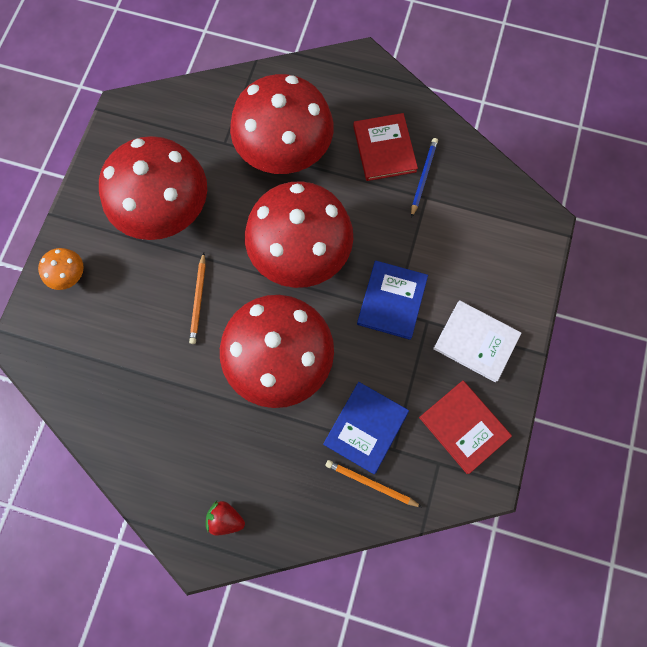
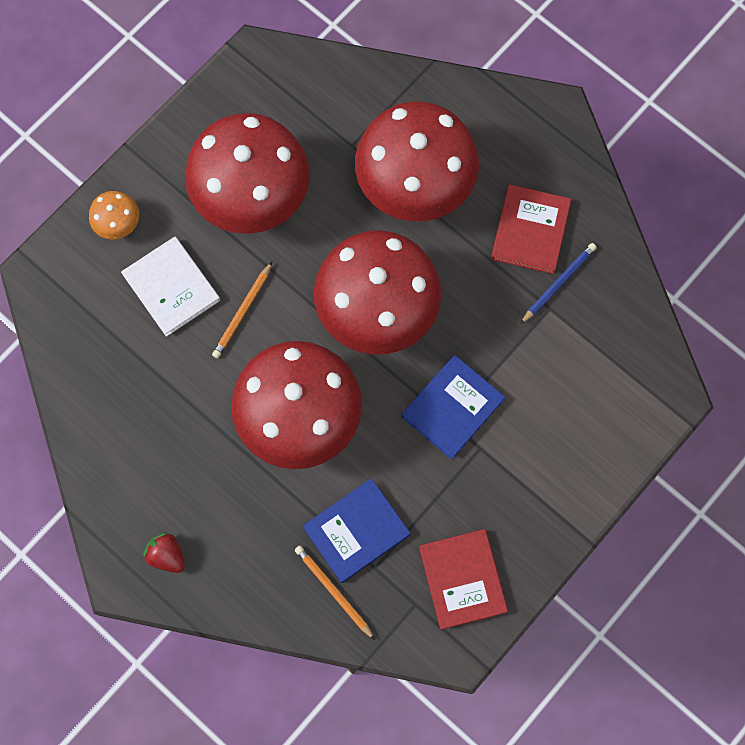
camera: 25 degrees right, 0 degrees up
(476, 341) = (523, 494): white book -> white book (171, 287)

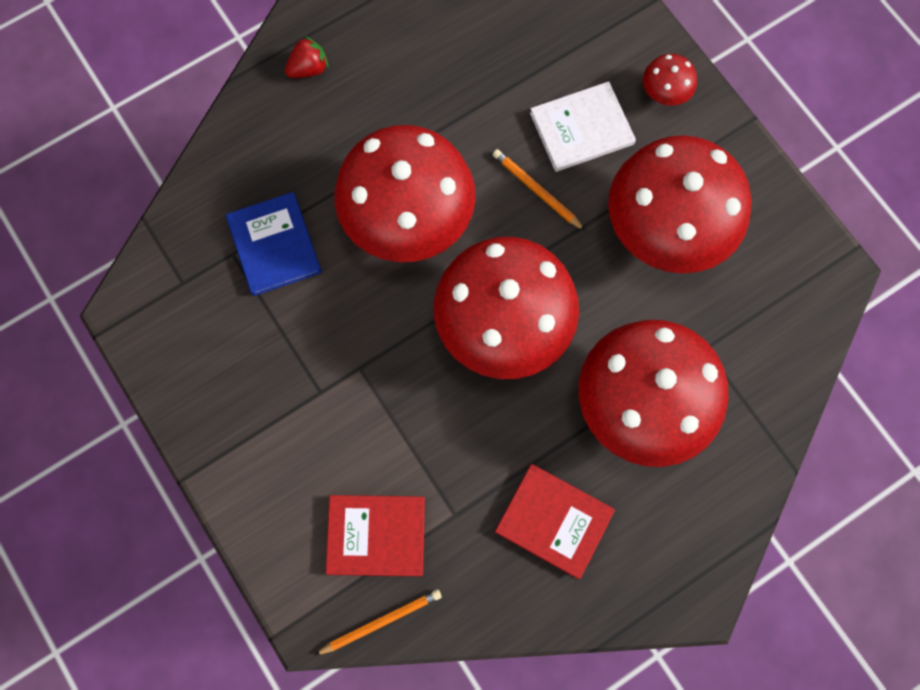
camera: 105 degrees right, 0 degrees up
(118, 224) = (664, 93): orange mushroom -> red mushroom
(334, 591) = (222, 209): orange pencil -> orange pencil (381, 622)
(452, 407) = (372, 375): blue book -> none
(463, 579) = (191, 335): red book -> red book (376, 536)
(558, 283) = (481, 534): blue pencil -> none

